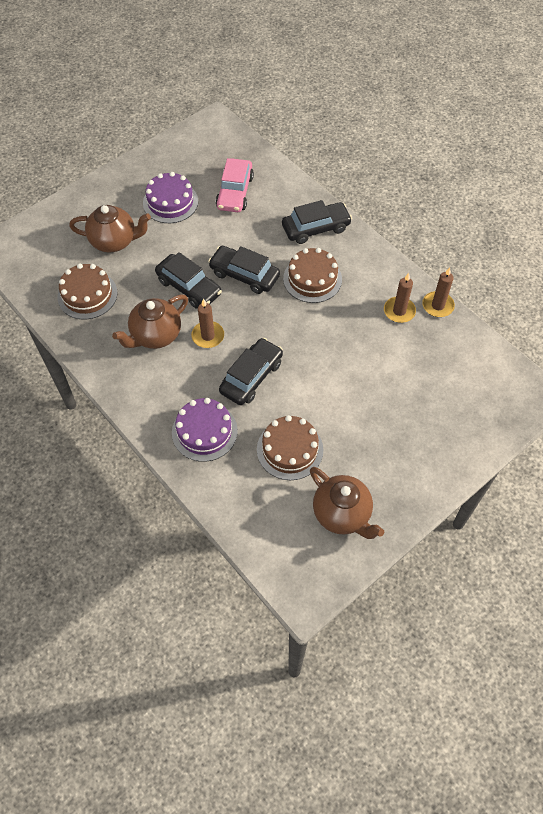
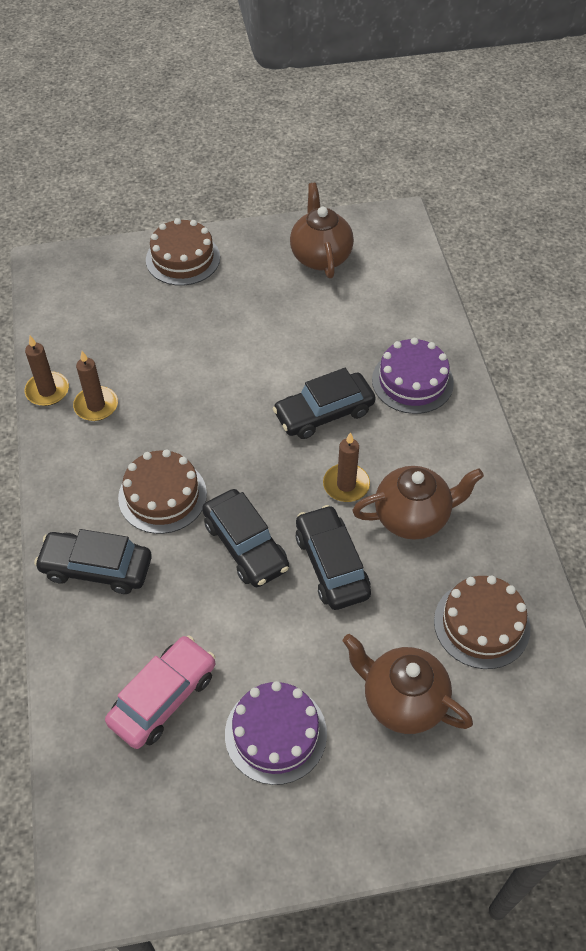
camera: 150 degrees left, 5 degrees down
(290, 449) = (332, 326): brown cake -> brown cake (183, 258)

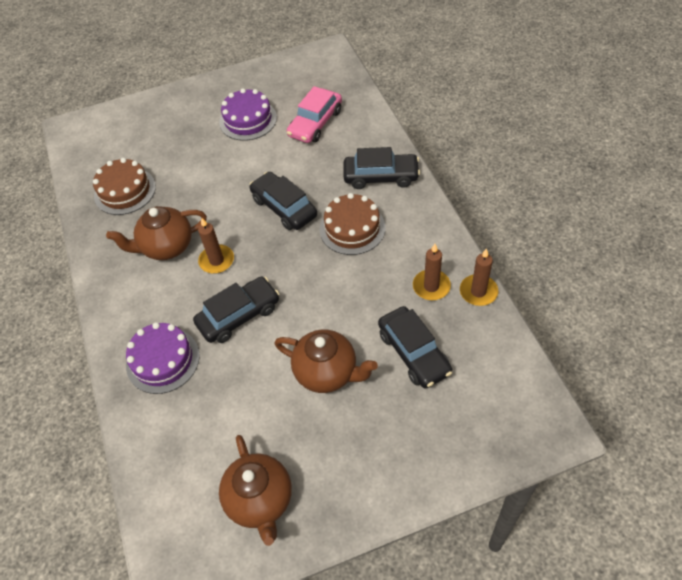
camera: 175 degrees right, 0 degrees up
(183, 258) = (411, 467): brown cake -> none
(332, 564) = (223, 206): black car -> black car (413, 353)
(402, 701) = (176, 146): brown teapot -> brown teapot (327, 372)

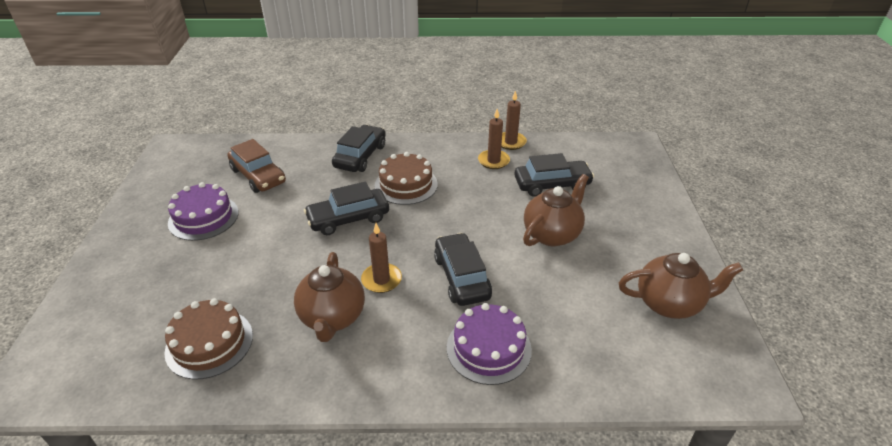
camera: 75 degrees left, 15 degrees down
(315, 123) = (258, 176): pink car -> brown car

